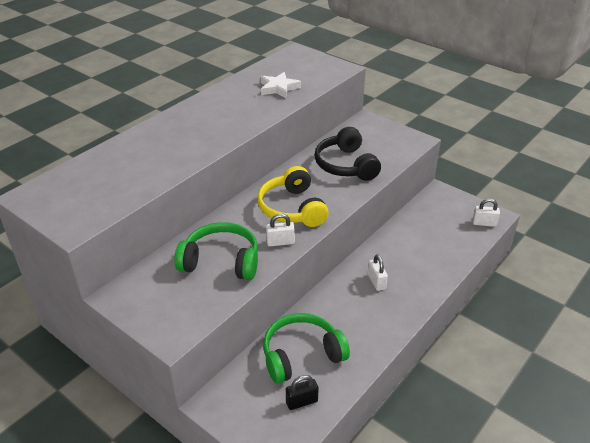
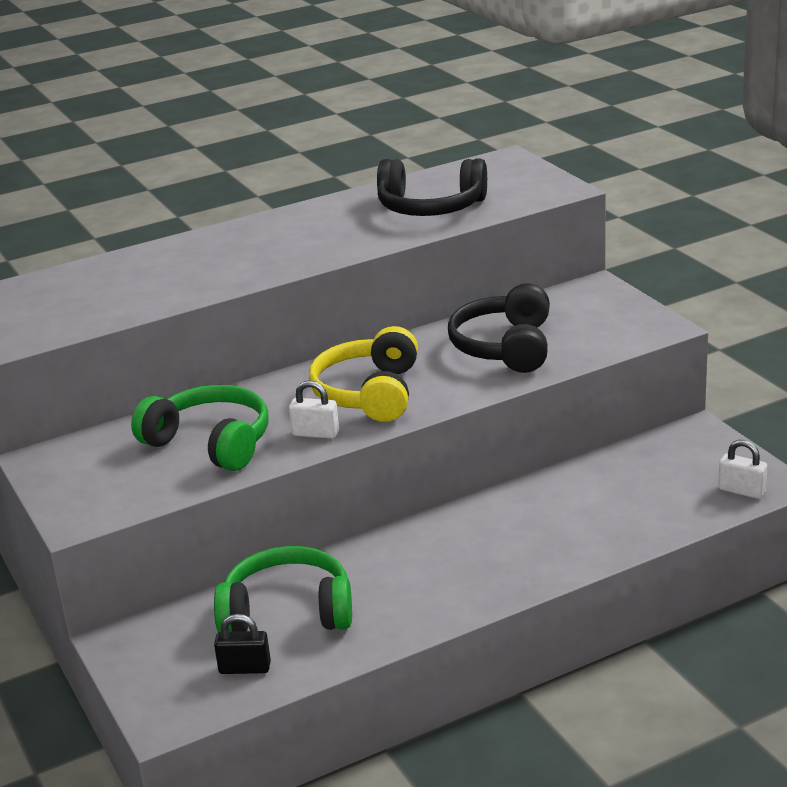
camera: 25 degrees right, 10 degrees down
(278, 88) = (430, 207): white star -> black headphones
(376, 282) = (479, 540): white padlock -> none

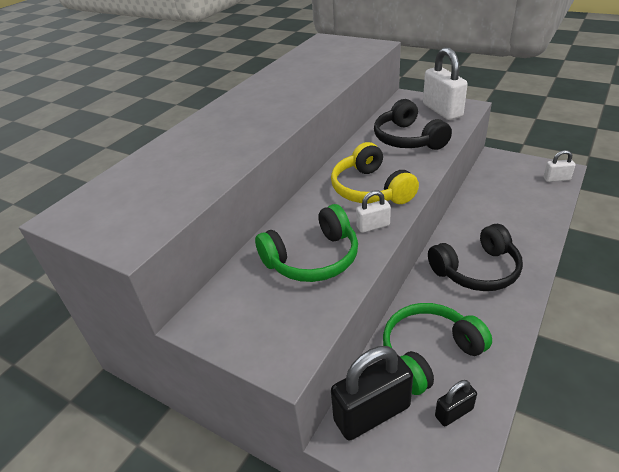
camera: 30 degrees left, 10 degrees up
(164, 635) = (372, 413): none -> black padlock
(210, 443) = (313, 258): green headphones -> green headphones turned 150 degrees clockwise
(430, 207) = (320, 70): black headphones -> black headphones (476, 270)
(613, 322) = (442, 110): none -> white padlock

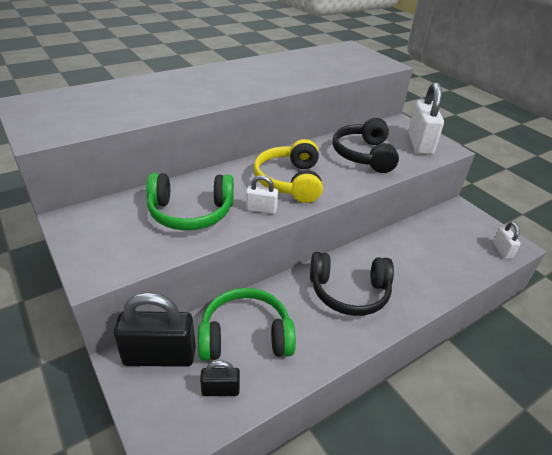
camera: 20 degrees right, 0 degrees up
(556, 179) = (502, 250): white padlock -> white padlock turned 60 degrees clockwise

